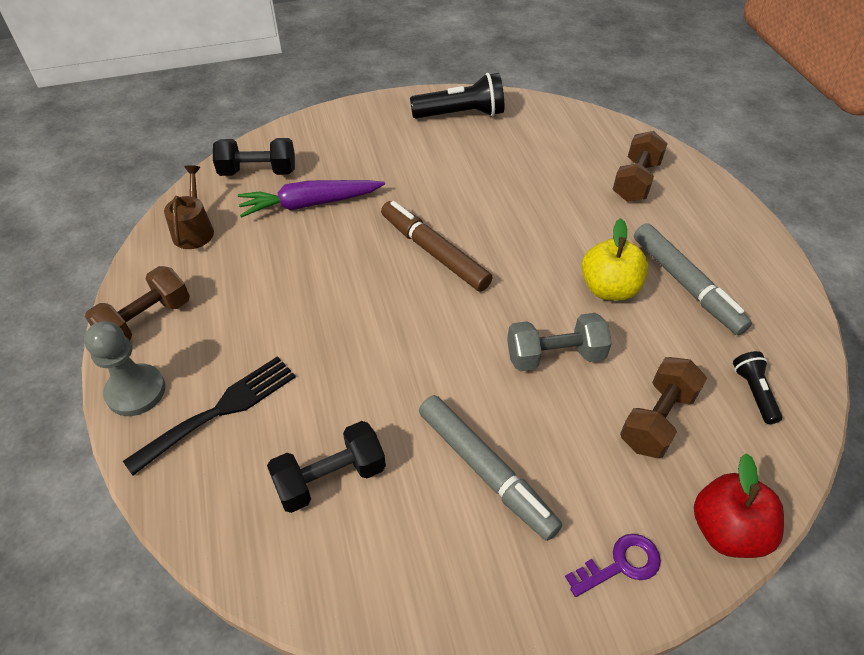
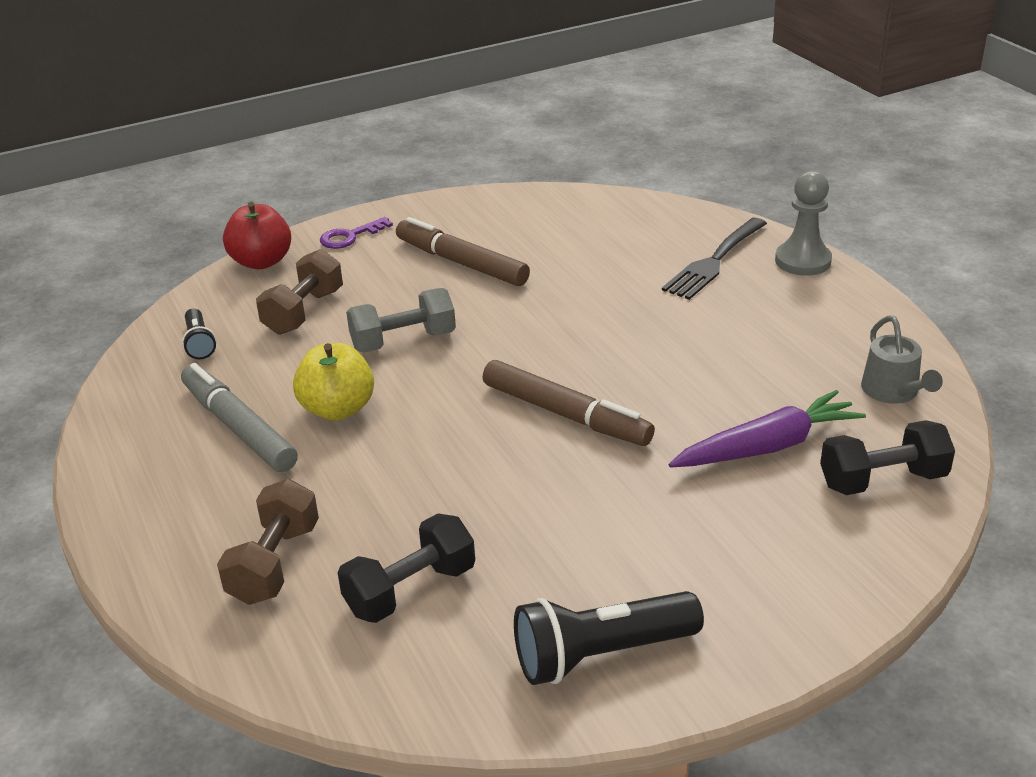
camera: 170 degrees right, 15 degrees down
(146, 320) = (850, 305): brown dumbbell -> none
(194, 230) = (893, 392): brown watering can -> grey watering can
(330, 478) = (590, 242): black dumbbell -> black dumbbell (410, 590)
(485, 470) = (461, 263): grey marker -> brown marker

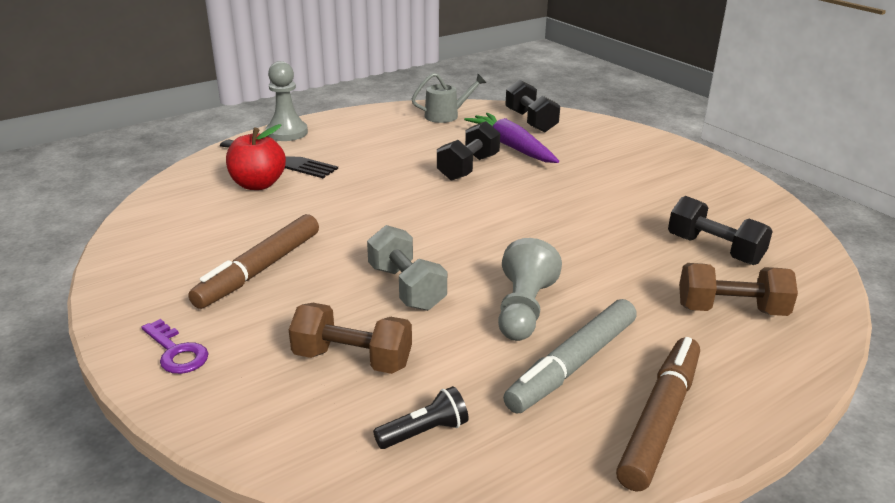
camera: 100 degrees left, 5 degrees down
(261, 261) = (224, 419): red apple -> red apple (258, 184)
(338, 409) = (523, 309): yellow apple -> grey pawn
(566, 414) = (498, 207): brown marker -> brown marker (660, 419)
(601, 654) = (717, 188): black flashlight -> none
(689, 399) = (468, 168): none -> black dumbbell

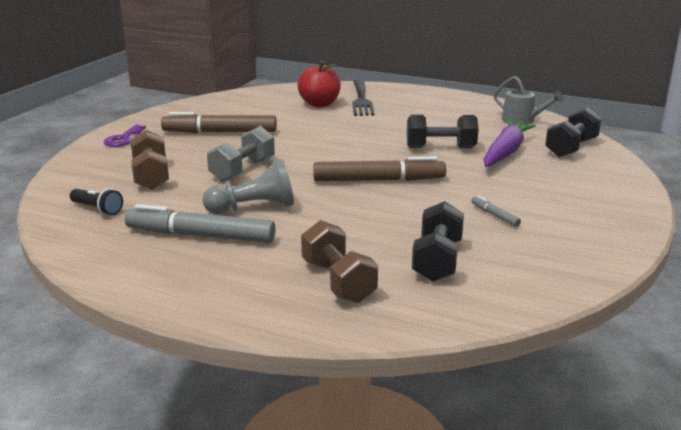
camera: 60 degrees right, 5 degrees down
(287, 133) = (403, 90): grey pawn -> none
(641, 196) = (494, 215): none -> grey marker
(660, 419) = (161, 275): brown marker -> brown marker (378, 180)

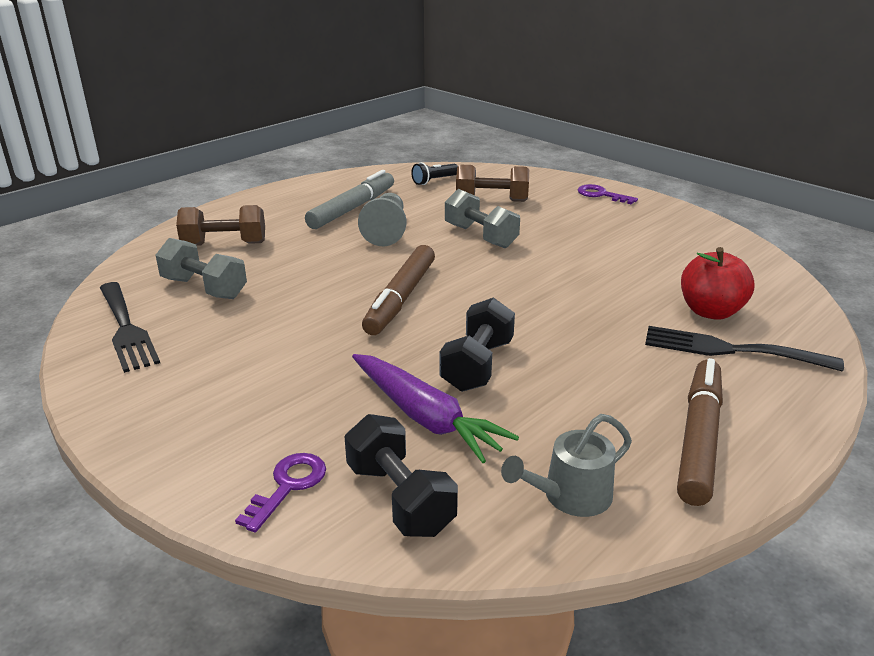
camera: 110 degrees right, 5 degrees up
(220, 132) = (605, 237): brown marker -> brown marker (698, 438)
(437, 260) = (204, 288): black dumbbell -> grey dumbbell
(494, 215) = (251, 343): grey marker -> none
(536, 272) = (126, 329): none -> black fork
(600, 171) = (288, 486): none -> purple key

